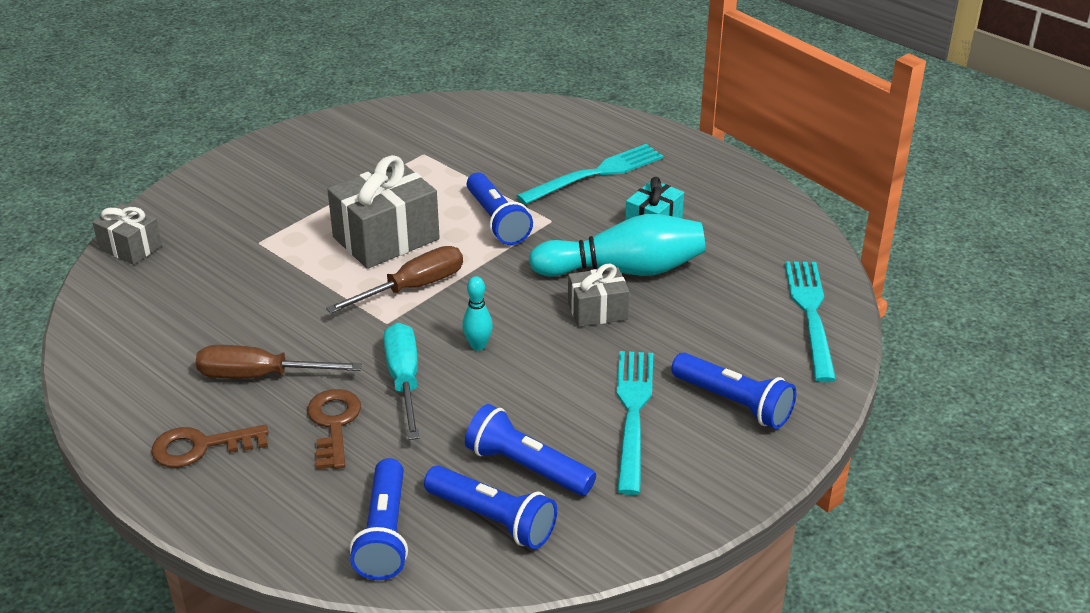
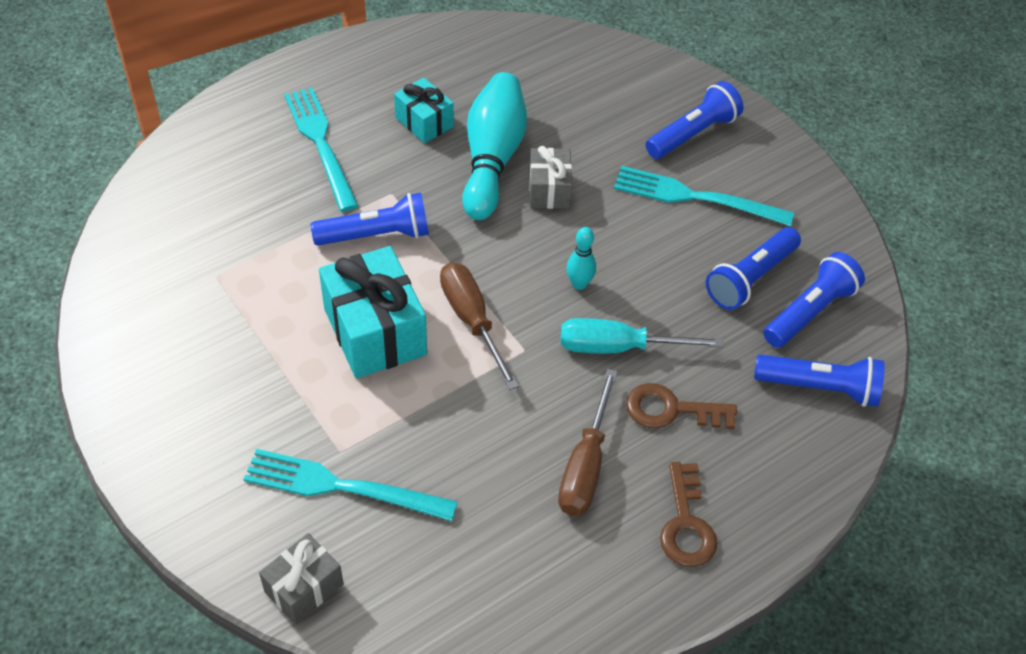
camera: 80 degrees left, 15 degrees up
(386, 238) = (375, 332): grey gift -> turquoise gift
(811, 314) = (590, 59): turquoise fork -> turquoise fork (341, 486)

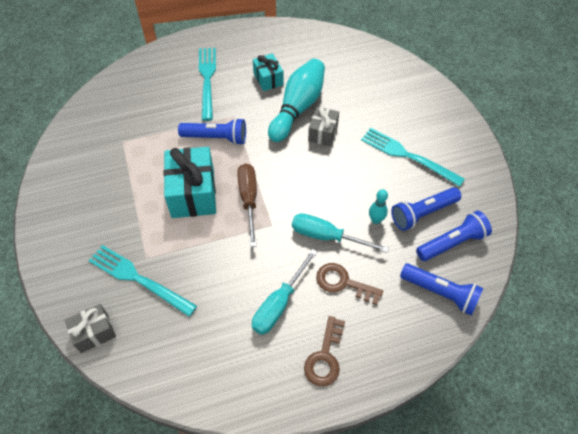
camera: 20 degrees right, 5 degrees up
(579, 284) = (318, 192): turquoise bowling pin -> turquoise bowling pin (376, 220)
(585, 466) = (279, 304): brown screwdriver -> turquoise screwdriver
(693, 134) = (421, 117): blue flashlight -> none

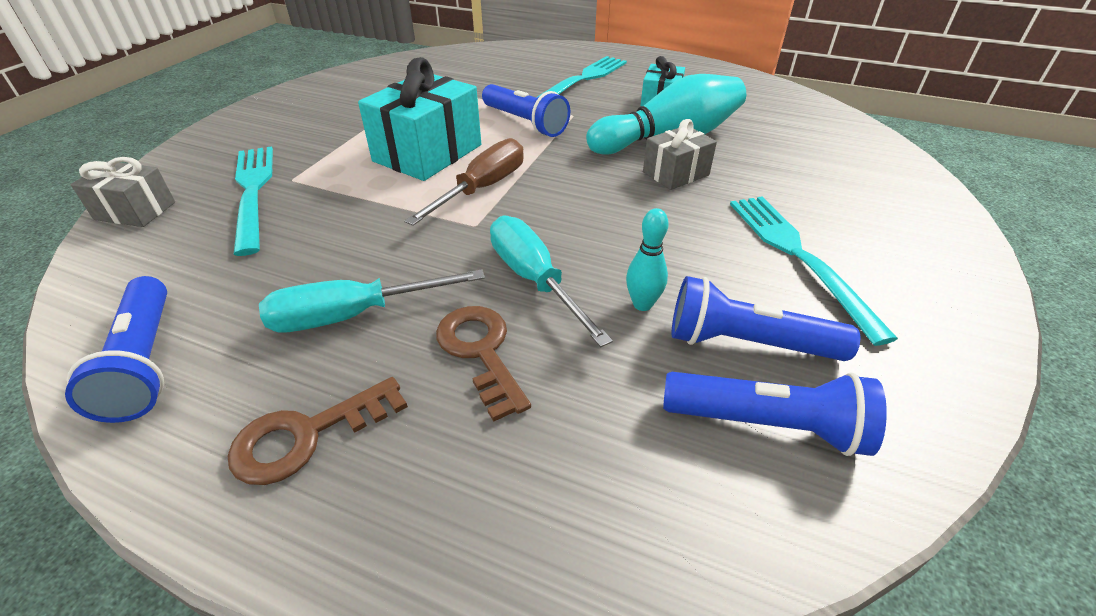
camera: 40 degrees right, 15 degrees down
(440, 293) = (647, 494): blue flashlight -> blue flashlight (145, 362)

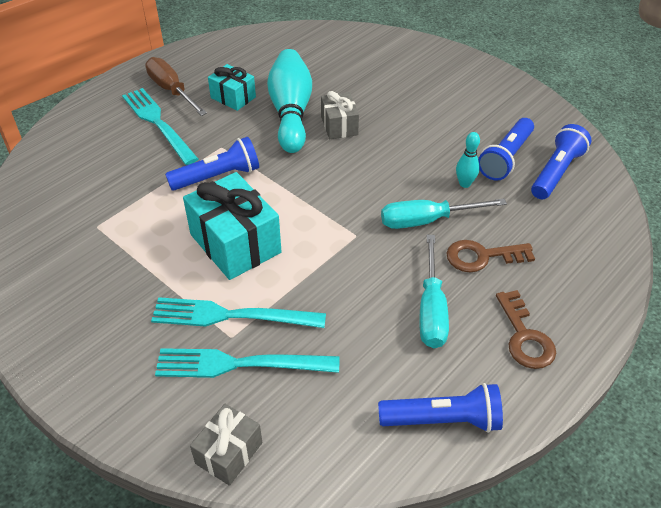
camera: 70 degrees left, 5 degrees up
(482, 188) = (309, 222): brown screwdriver -> brown screwdriver (171, 90)
(798, 256) = (446, 113): turquoise fork -> turquoise fork (231, 315)

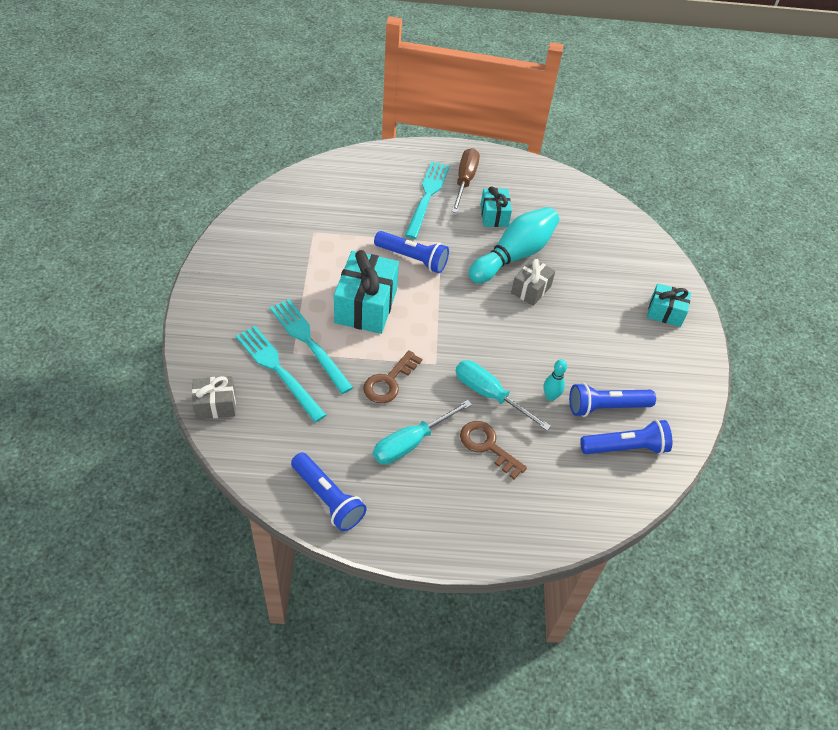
camera: 45 degrees right, 5 degrees up
(443, 70) = (665, 312): none -> turquoise gift
(525, 337) = (437, 510): brown key -> brown key (389, 382)

